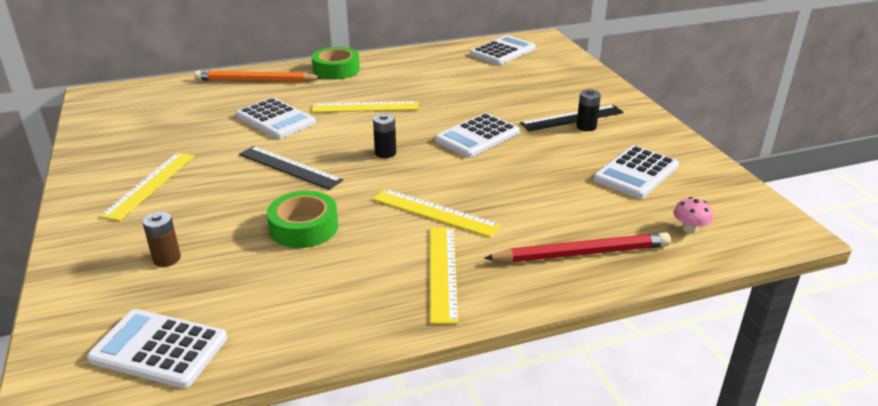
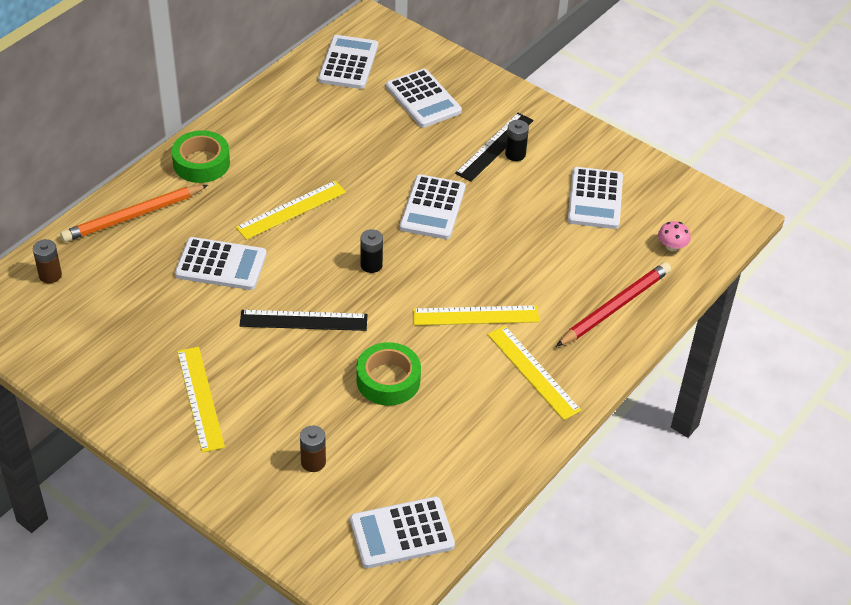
camera: 35 degrees left, 15 degrees up
(163, 92) = (50, 275): none -> brown battery
(540, 80) = (423, 99): none -> white calculator

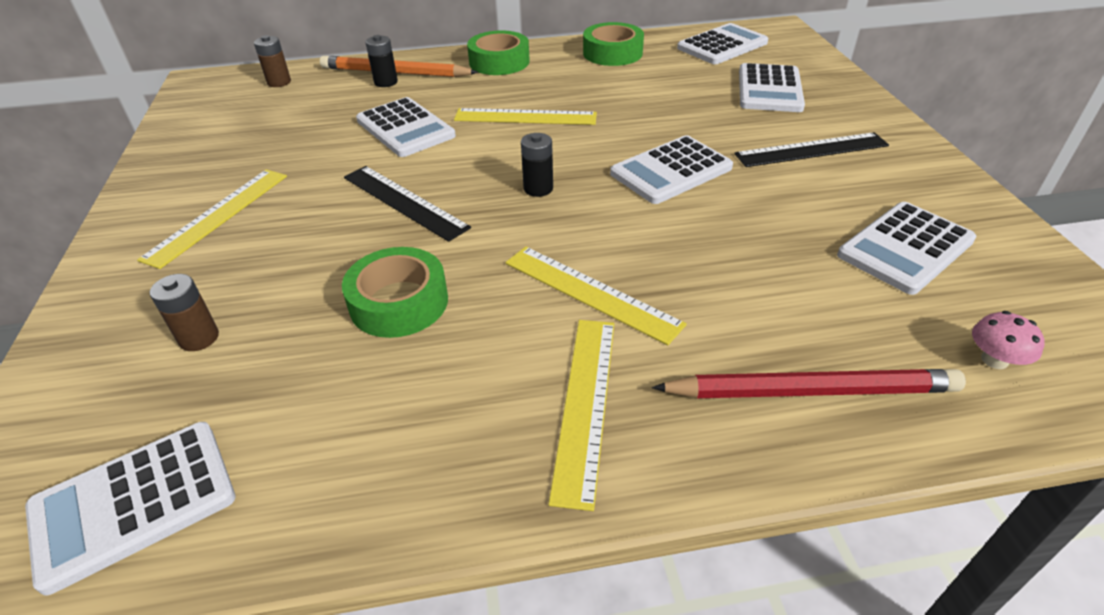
camera: 45 degrees right, 5 degrees down
(277, 110) = (612, 53): none -> green tape
(401, 533) = (134, 503): white calculator -> white calculator turned 60 degrees counterclockwise
(515, 154) = (831, 165): black battery -> black battery (386, 82)

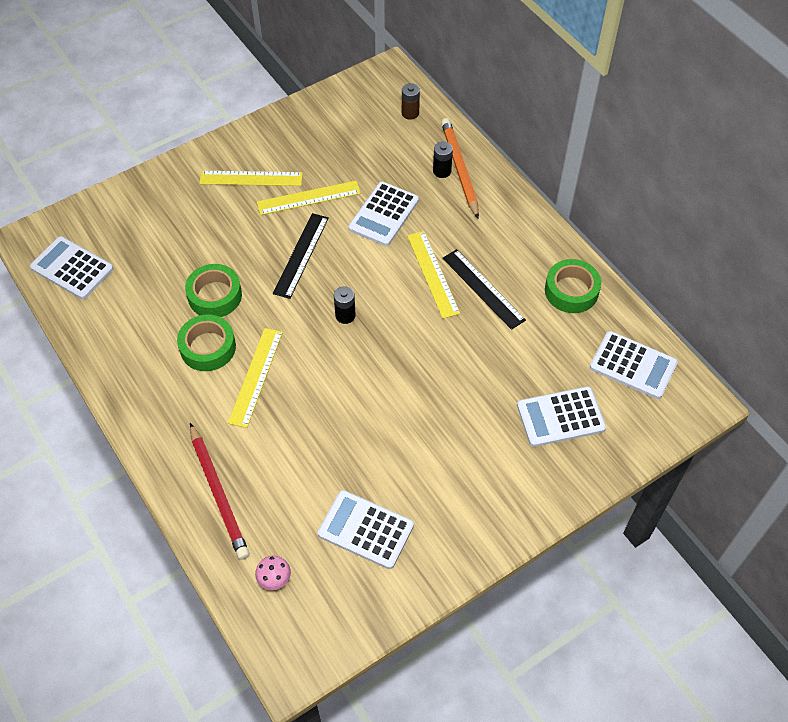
camera: 65 degrees right, 15 degrees up
(199, 338) = (160, 231): brown battery -> none
(499, 62) = (512, 223): green tape -> green tape (208, 347)
(584, 404) = (175, 400): yellow ruler -> yellow ruler (308, 198)
(671, 171) = (400, 381): white calculator -> none
(811, 150) = (470, 461): black ruler -> black ruler (483, 289)

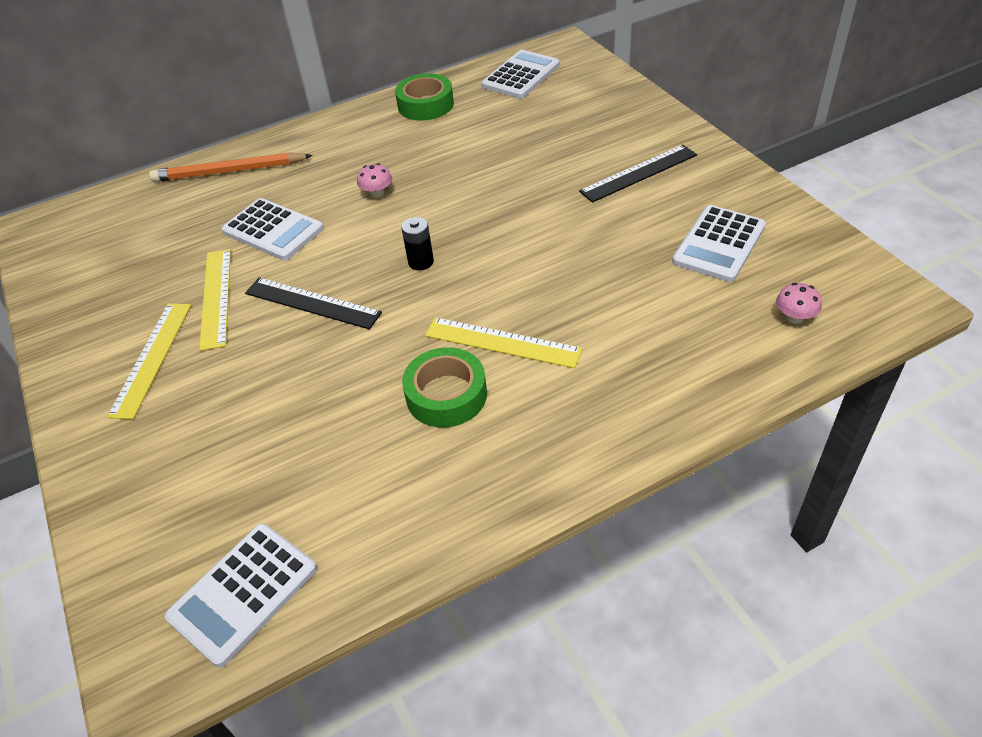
camera: 80 degrees left, 10 degrees down
(215, 296) = (356, 391): green tape -> none
(218, 493) = (682, 373): red pencil -> none
(410, 113) = (118, 208): brown battery -> none
(432, 274) = (377, 193): yellow ruler -> pink mushroom
(442, 171) = (226, 184): black battery -> none
(483, 289) = (408, 158): black ruler -> black ruler (639, 173)
(560, 417) = (576, 116): white calculator -> none

